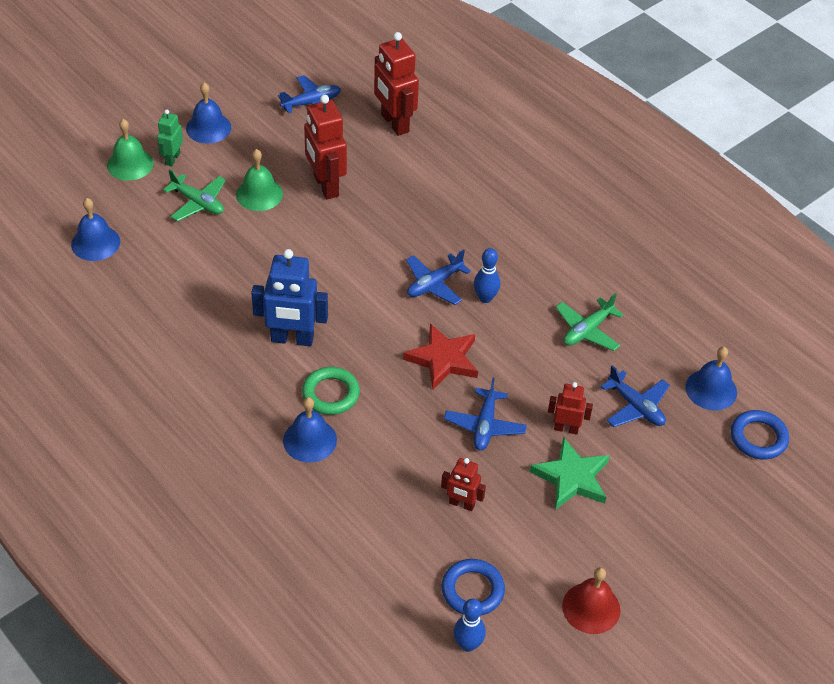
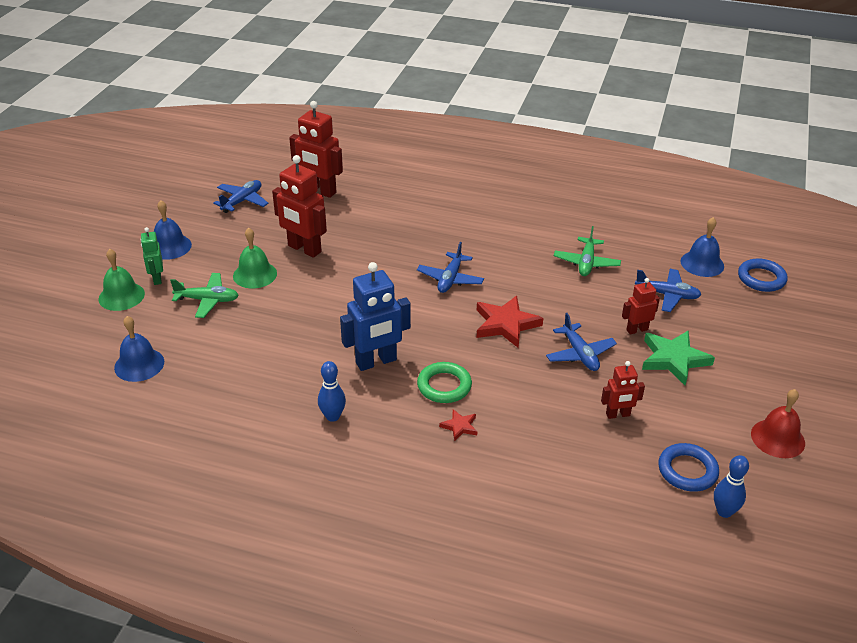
camera: 30 degrees left, 10 degrees down
(310, 440) = (459, 426): blue bell -> red star
(485, 298) = (496, 272): blue bowling pin -> blue bowling pin (332, 416)

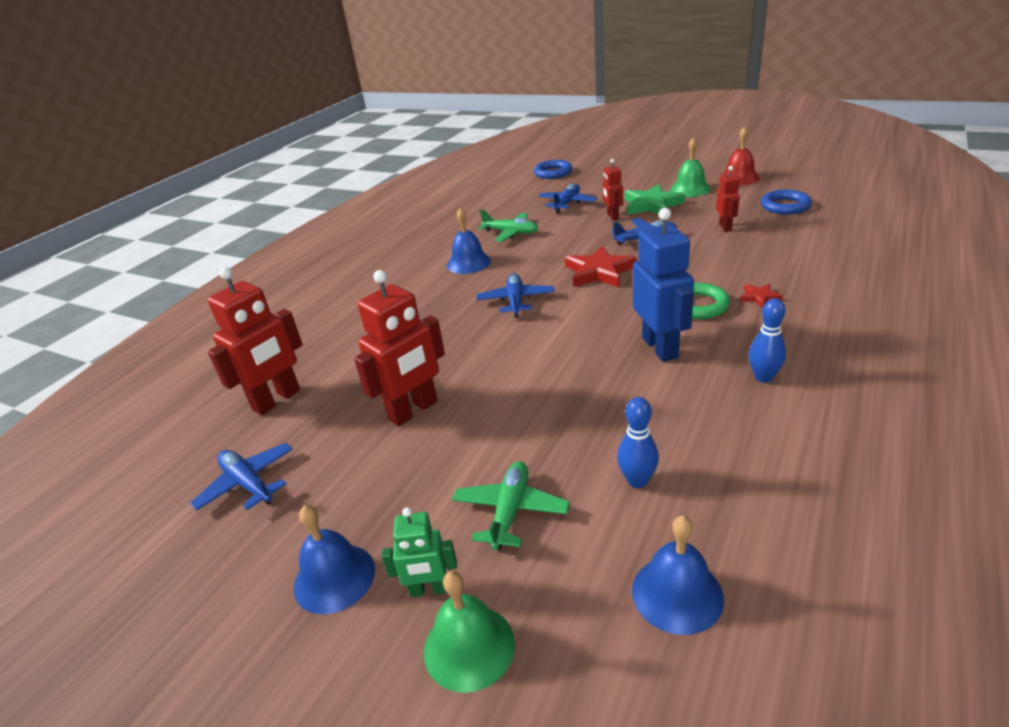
camera: 75 degrees left, 5 degrees down
(255, 274) = (458, 458): green bell -> green bell (690, 189)
(450, 279) = (516, 301): blue plane -> blue plane turned 120 degrees counterclockwise
(702, 263) = (527, 190): blue bell -> blue bell (468, 263)
(724, 511) = (824, 197): blue bowling pin -> blue bowling pin (637, 481)

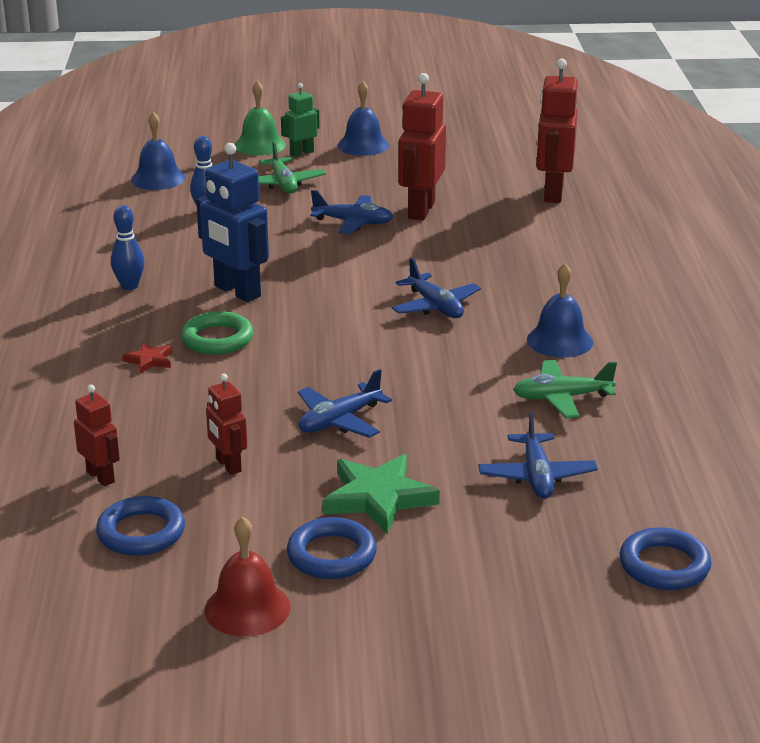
camera: 145 degrees right, 5 degrees down
(248, 484) = (485, 158): blue plane -> blue plane (353, 222)
(599, 272) = (366, 359): red star -> none
(612, 216) = (427, 459): red robot -> red robot (101, 477)
(690, 189) = (331, 555): green bell -> blue ring

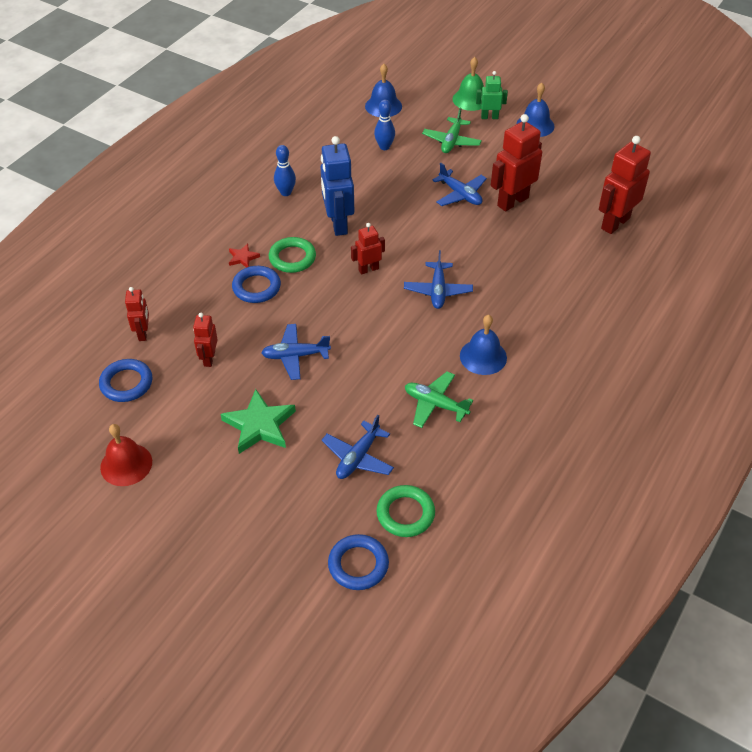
camera: 35 degrees right, 20 degrees up
(328, 317) = (368, 269): none -> red robot
(331, 555) = (198, 452): blue ring -> blue ring (256, 287)
(655, 500) = (405, 514): none -> green ring

